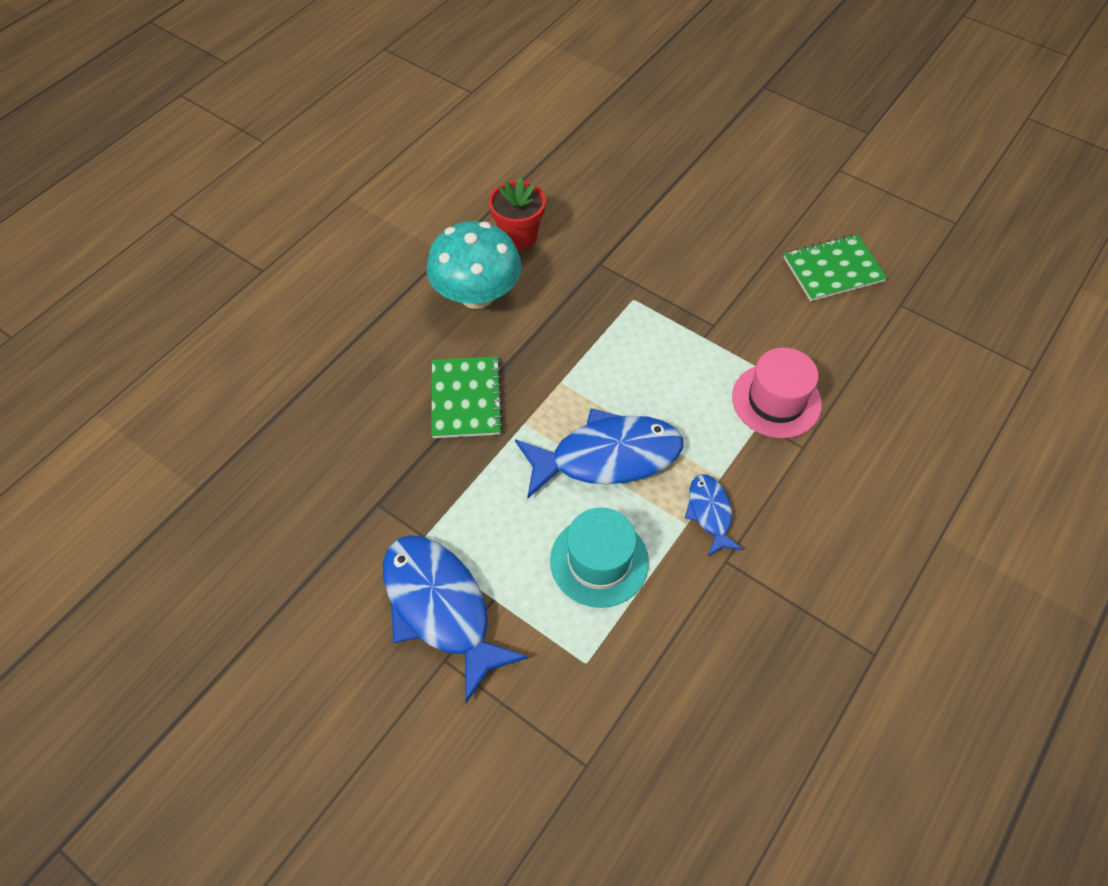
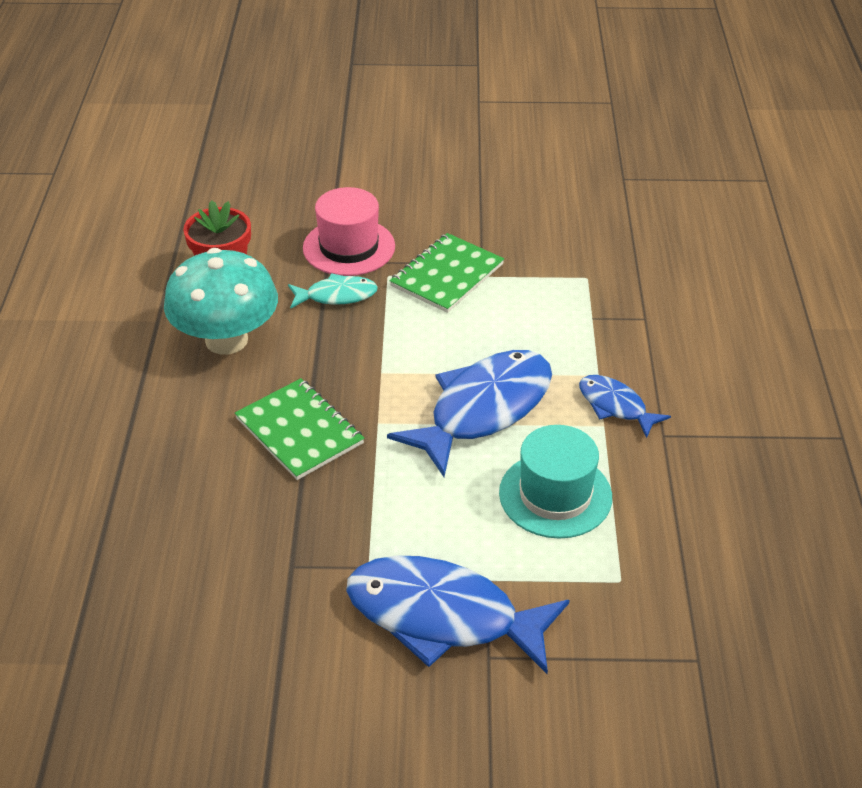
camera: 35 degrees left, 15 degrees down
(581, 298) = (337, 296): none -> turquoise fish
(776, 400) = (590, 294): pink hat -> pink hat (349, 247)
(833, 270) = (544, 177): green notebook -> green notebook (447, 275)

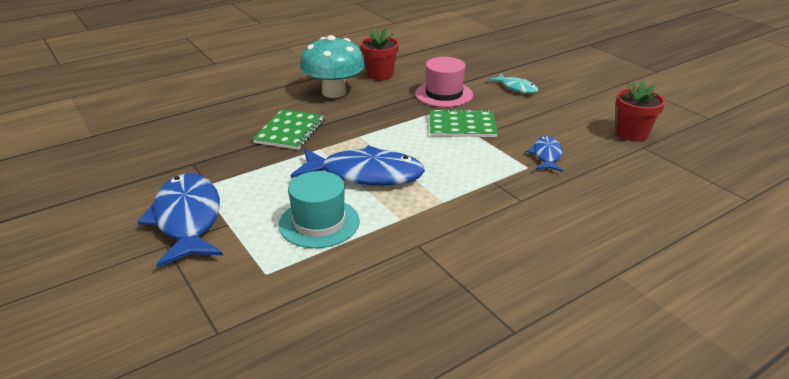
camera: 55 degrees right, 10 degrees down
(337, 296) = (402, 104): turquoise fish -> turquoise fish (516, 88)
(592, 169) = (632, 134): none -> red flower pot
(615, 406) = (422, 217): blue fish -> blue fish (546, 155)

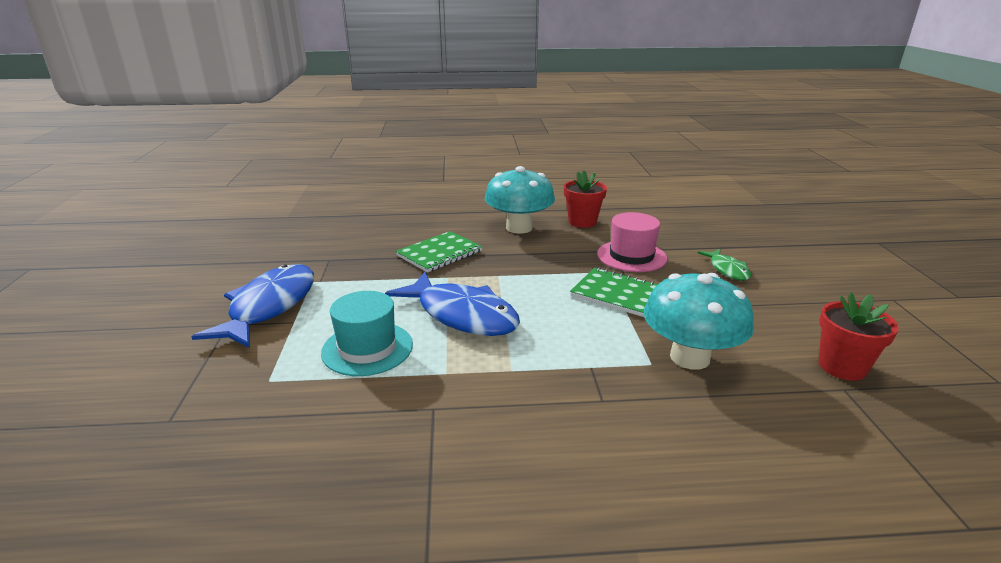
camera: 30 degrees right, 5 degrees down
(516, 88) = (727, 270): turquoise fish -> green fish
(546, 155) = (689, 357): blue fish -> turquoise mushroom

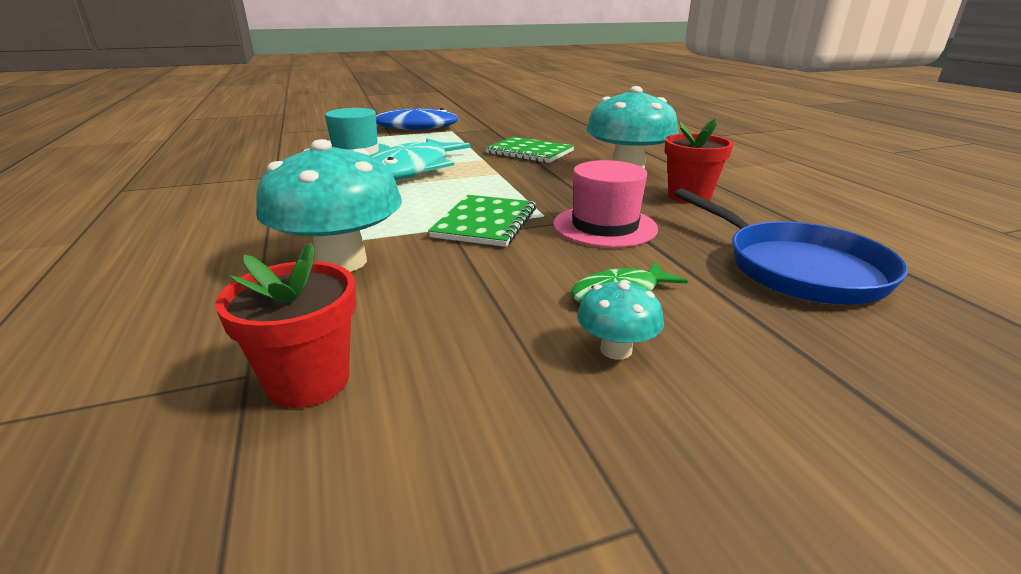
camera: 75 degrees right, 0 degrees up
(462, 315) = (413, 169): blue fish -> turquoise fish
(693, 224) = (796, 268): none -> blue pan
(784, 281) = (616, 350): none -> turquoise mushroom

